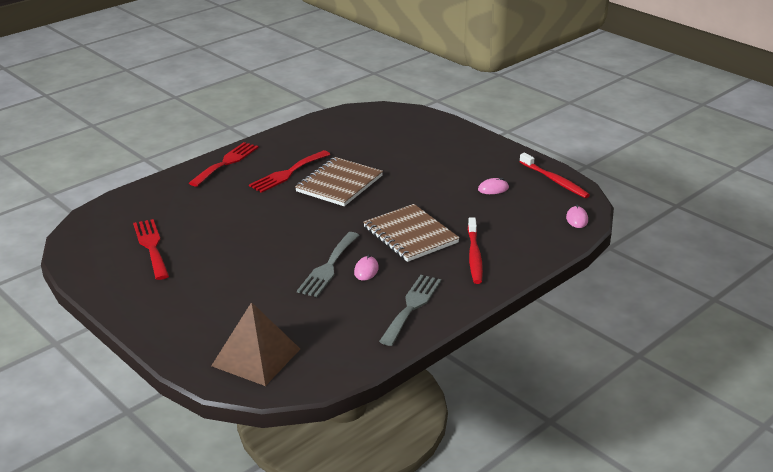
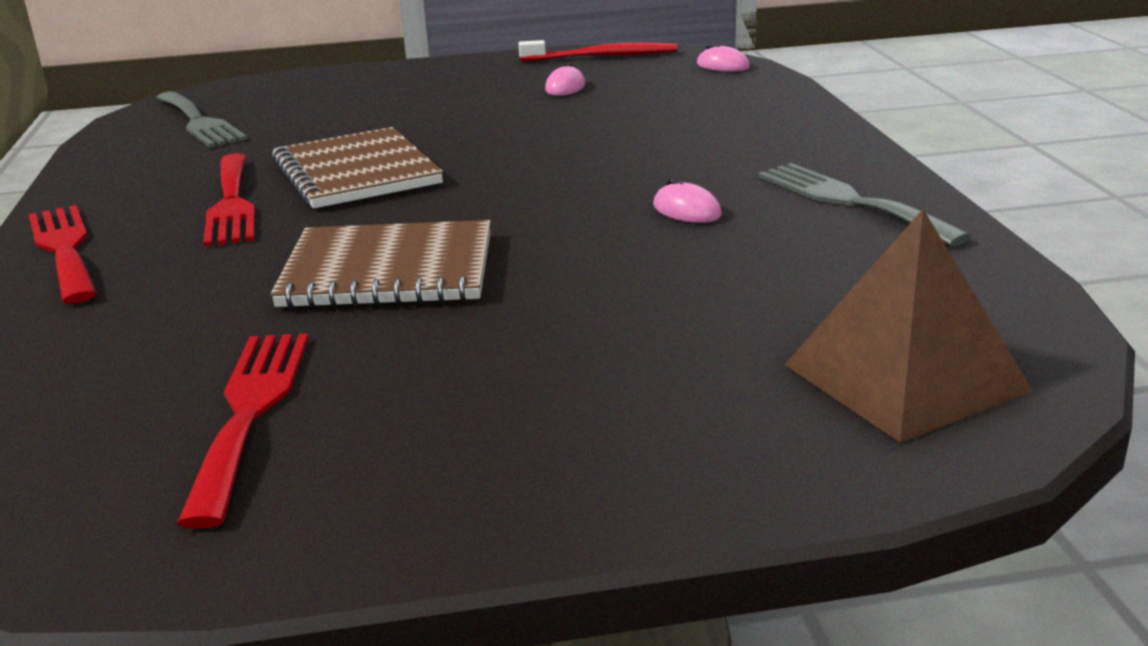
camera: 55 degrees left, 5 degrees down
(151, 246) = (250, 411): red fork -> red fork turned 75 degrees clockwise
(328, 267) = (632, 237): grey fork -> grey fork (199, 122)
(410, 235) = (617, 158): brown notebook -> brown notebook (388, 271)
(474, 256) = (743, 133): red toothbrush -> none

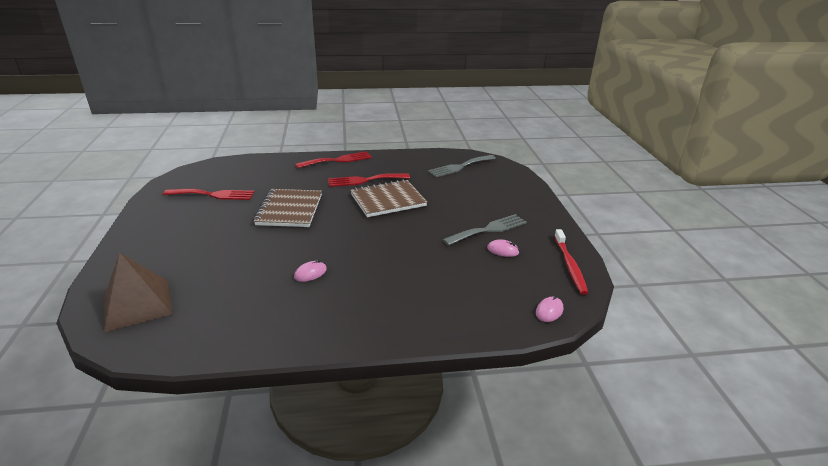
camera: 90 degrees right, 5 degrees up
(849, 201) = (297, 322): grey fork -> grey fork (488, 229)

